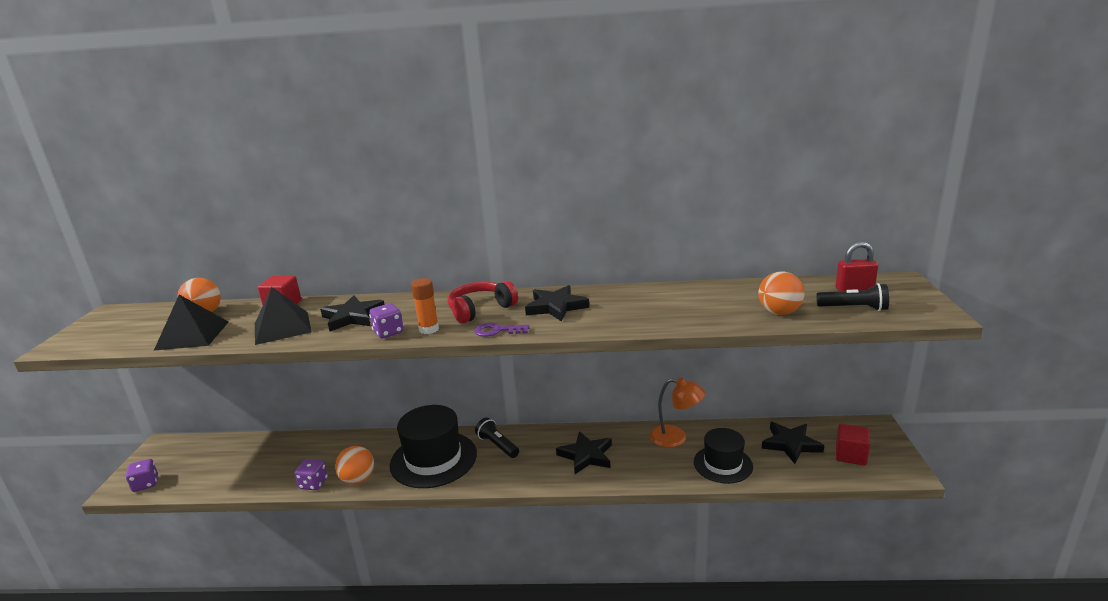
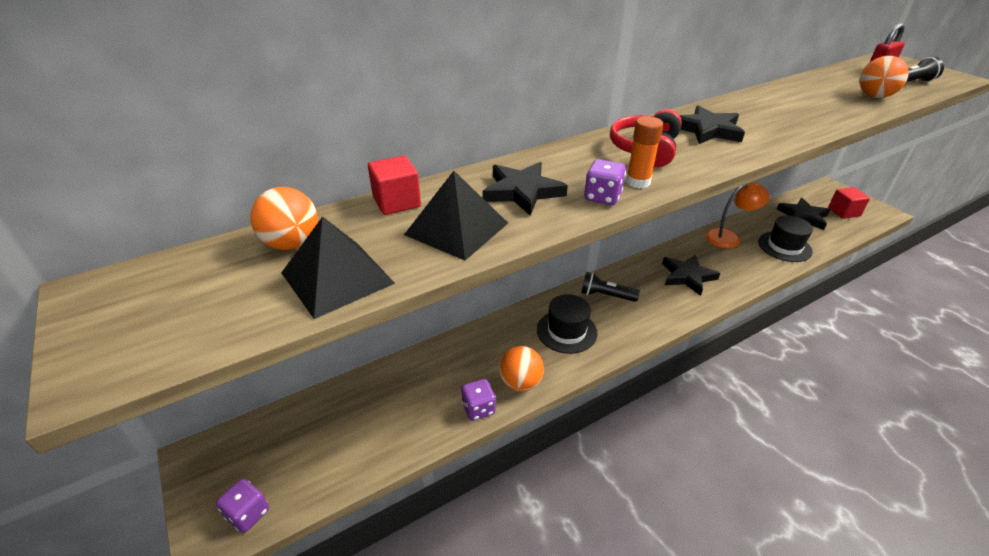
camera: 35 degrees left, 15 degrees up
(433, 459) = (566, 331): black hat -> black hat, size x0.63
(497, 331) = (707, 165): purple key -> none

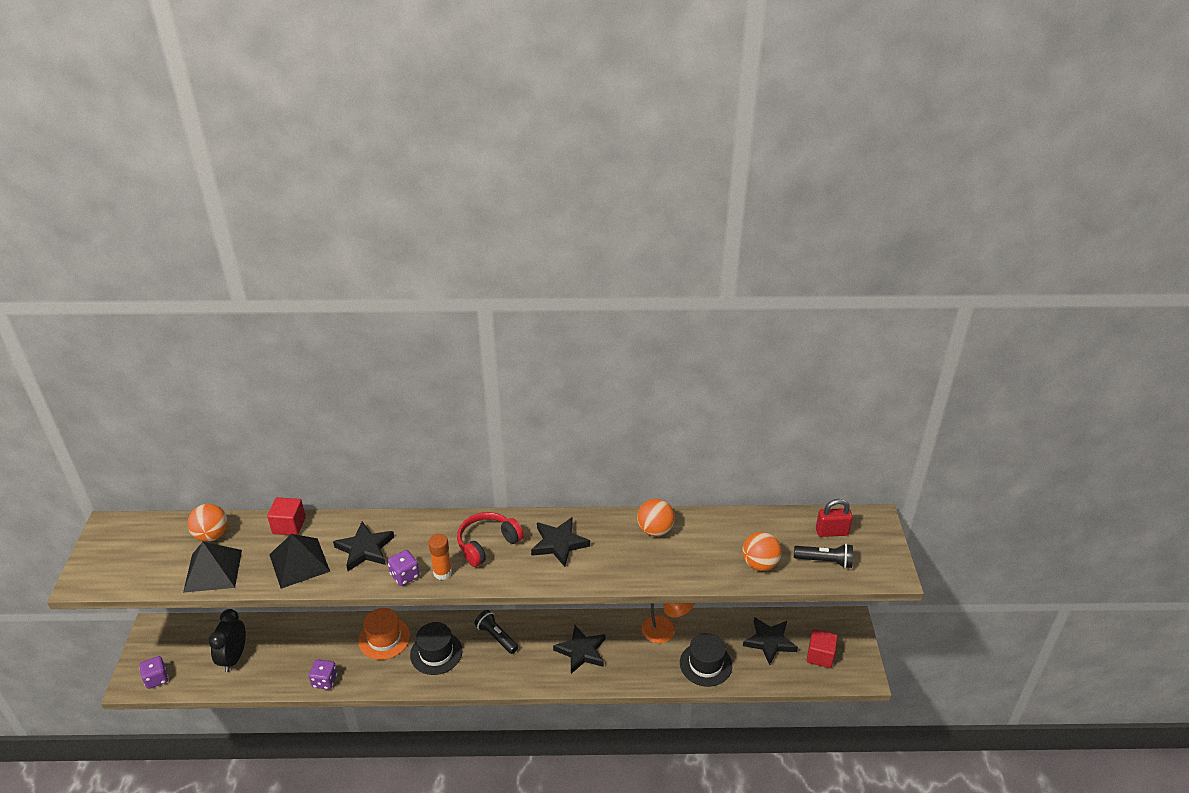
camera: 30 degrees right, 0 degrees up
(342, 437) = (234, 657): none -> black clock
(501, 341) = (384, 638): none -> orange hat
(520, 383) = (367, 676): orange ball -> orange ball (655, 530)

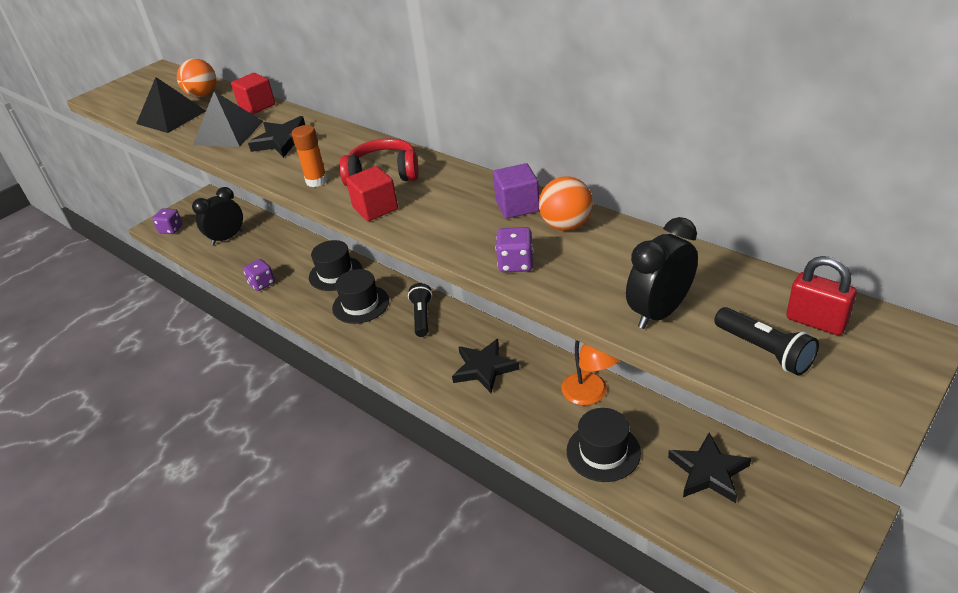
camera: 45 degrees right, 0 degrees up
(384, 638) = (335, 273): orange hat -> black hat
(405, 576) = (285, 171): purple dice -> purple dice (516, 264)
(559, 543) = (448, 198): black star -> none
(610, 529) = (517, 206): none -> purple cube
(759, 564) = (659, 312): orange ball -> black clock
(820, 656) = (765, 526): red cube -> red cube (375, 208)

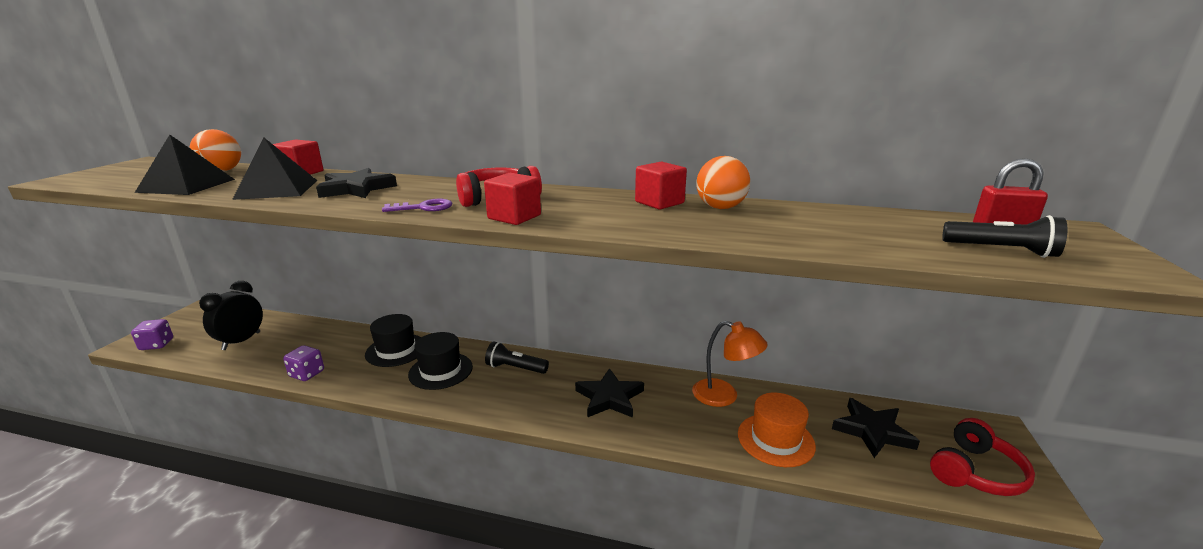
camera: 30 degrees left, 15 degrees down
(316, 181) = (423, 208): orange glue stick -> purple key
(421, 316) = (515, 368): black flashlight -> black flashlight turned 45 degrees counterclockwise
(516, 264) = (710, 232): purple dice -> none
(517, 206) = (659, 202): purple cube -> red cube
(603, 452) = (775, 440): black hat -> orange hat
(659, 312) = (883, 242): black clock -> none
(774, 542) = (975, 472): none -> red headphones

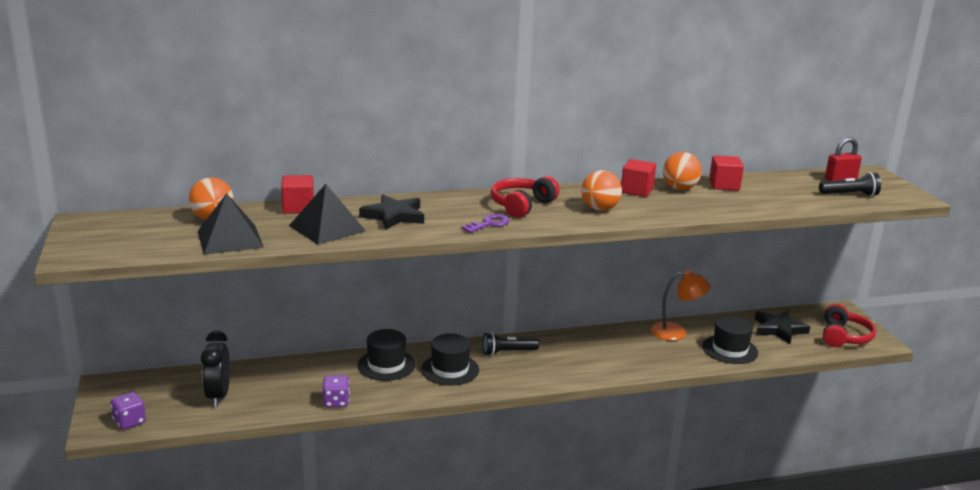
camera: 30 degrees left, 0 degrees up
(514, 217) = (567, 220): red cube -> red cube (724, 185)
(576, 212) = (599, 209): none -> orange ball
(609, 397) = (602, 353): black star -> none
(775, 440) = (730, 349): orange hat -> black hat

